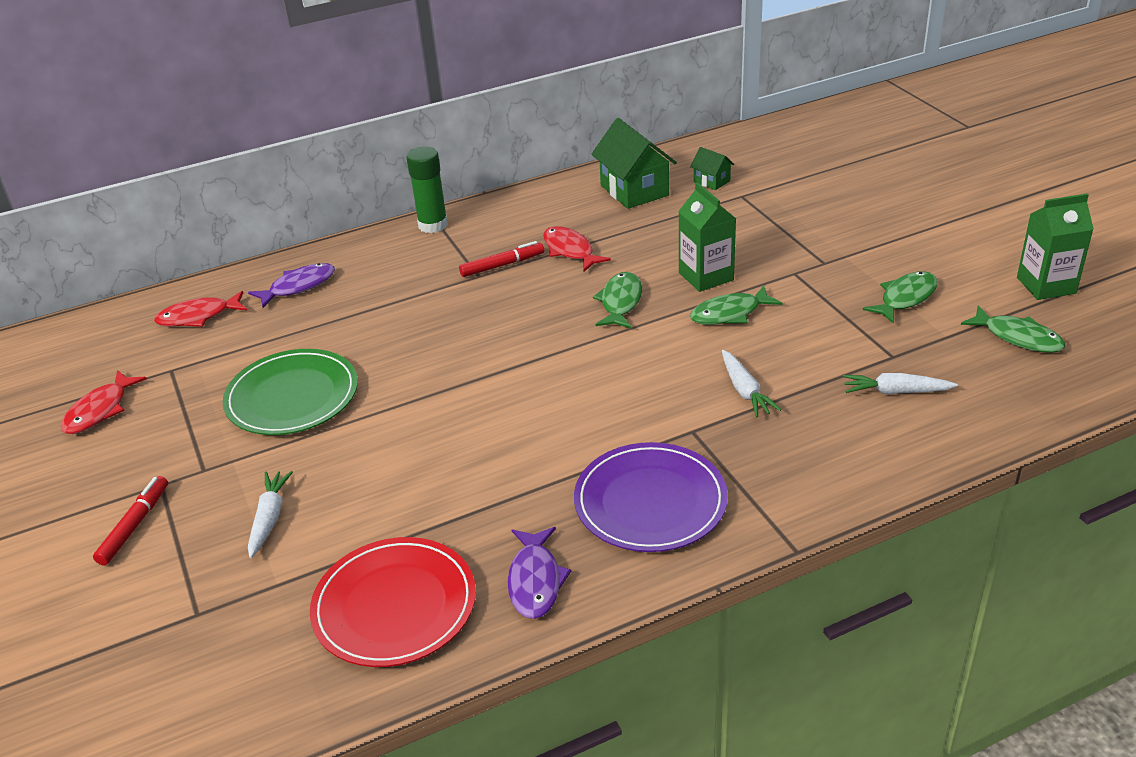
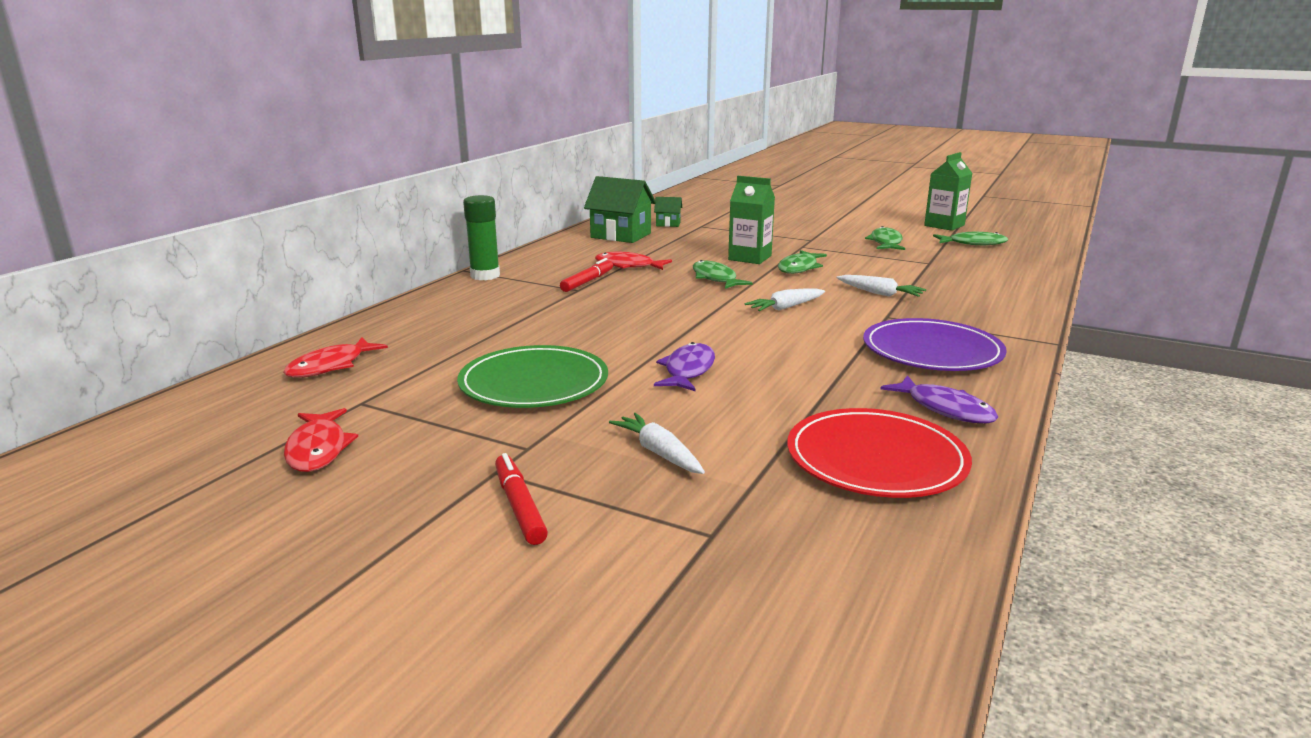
camera: 40 degrees left, 15 degrees down
(298, 286) = (414, 327): purple fish -> purple fish (688, 370)
(896, 391) = (961, 274): white carrot -> white carrot (785, 307)

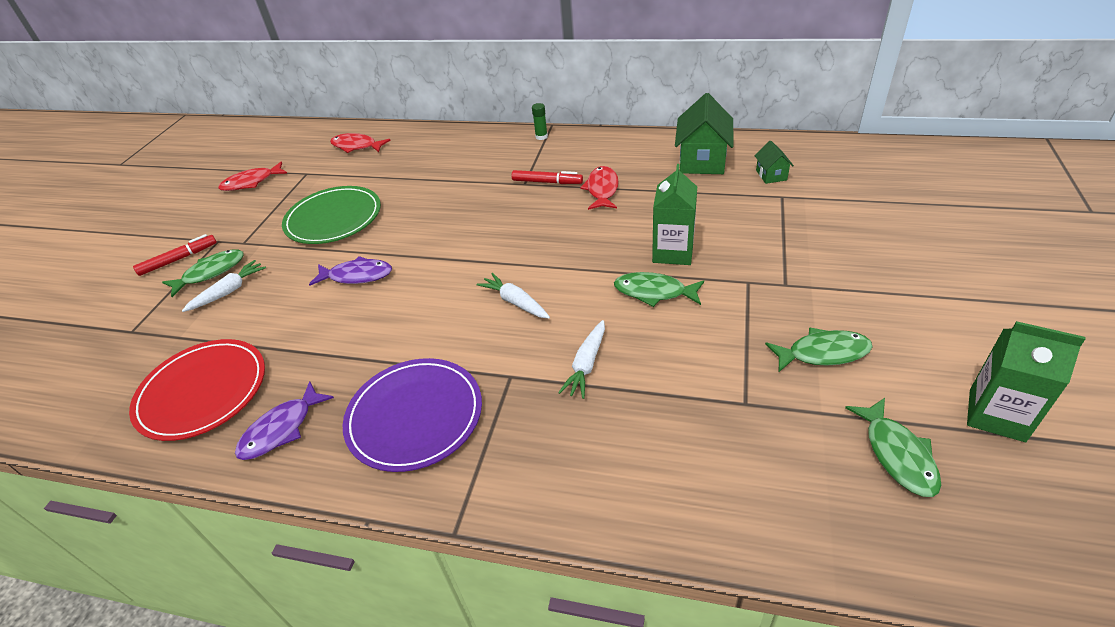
camera: 80 degrees right, 20 degrees up
(485, 276) = (541, 137): green glue stick -> green glue stick, size x0.53
(715, 278) = (587, 244): green fish -> green fish (211, 273)

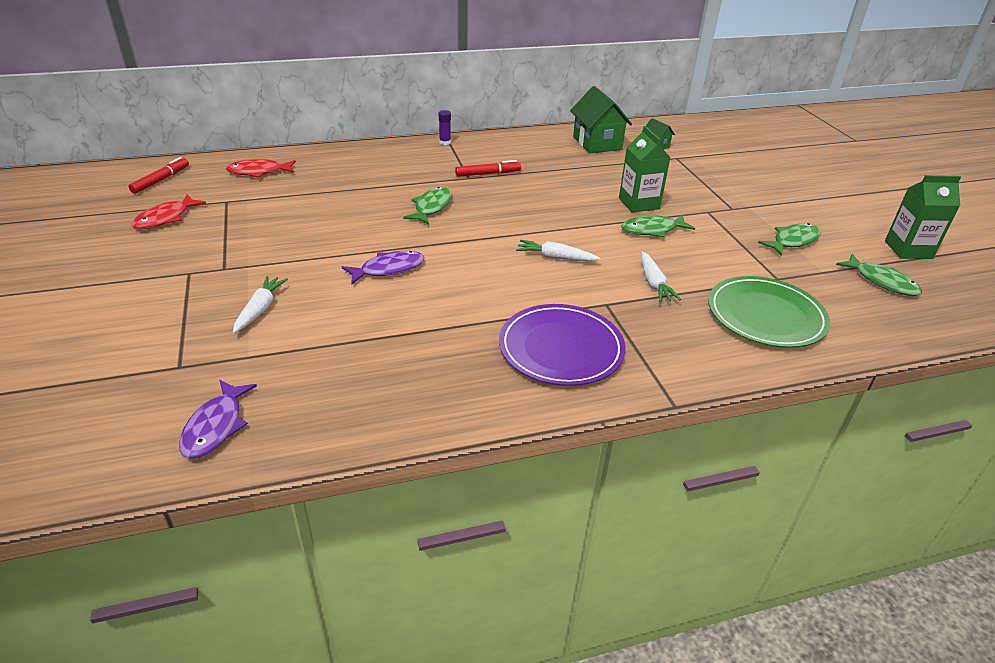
camera: 35 degrees left, 5 degrees down
(178, 259) = (158, 297): red marker -> red marker (161, 180)
(202, 392) = (334, 388): red plate -> none
(211, 273) = (216, 299): green fish -> green fish (432, 207)
(281, 429) = (453, 390): purple fish -> purple fish (216, 426)
(333, 218) = (307, 232): green plate -> green plate (766, 315)
(541, 137) = (445, 142): green glue stick -> purple glue stick
(602, 189) = (540, 172): red fish -> none

